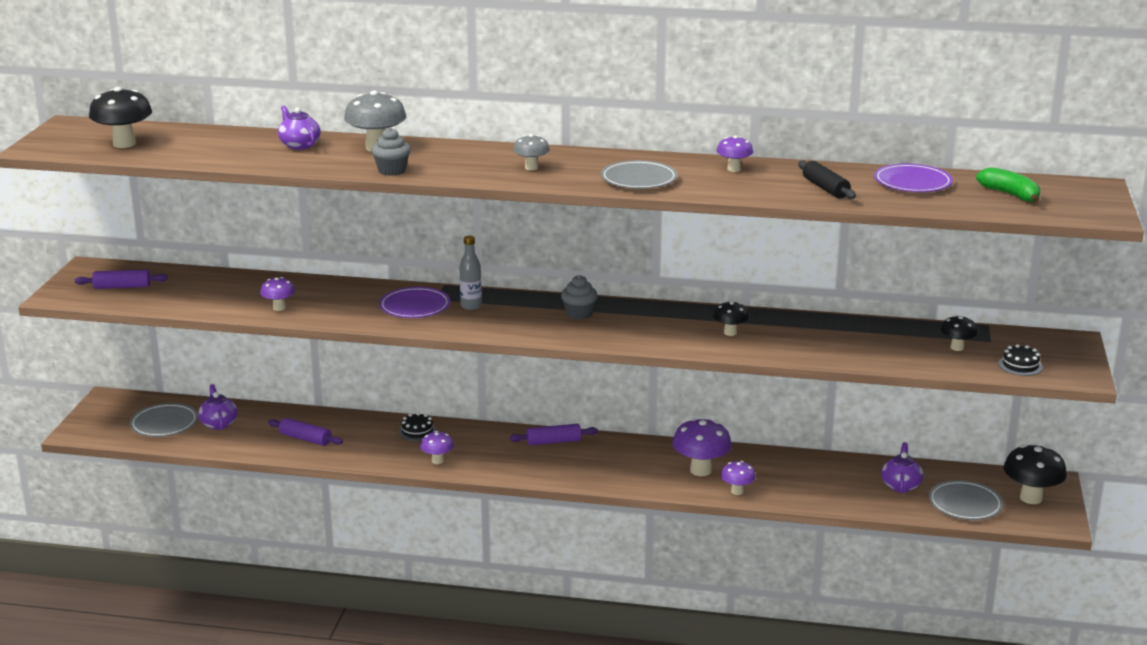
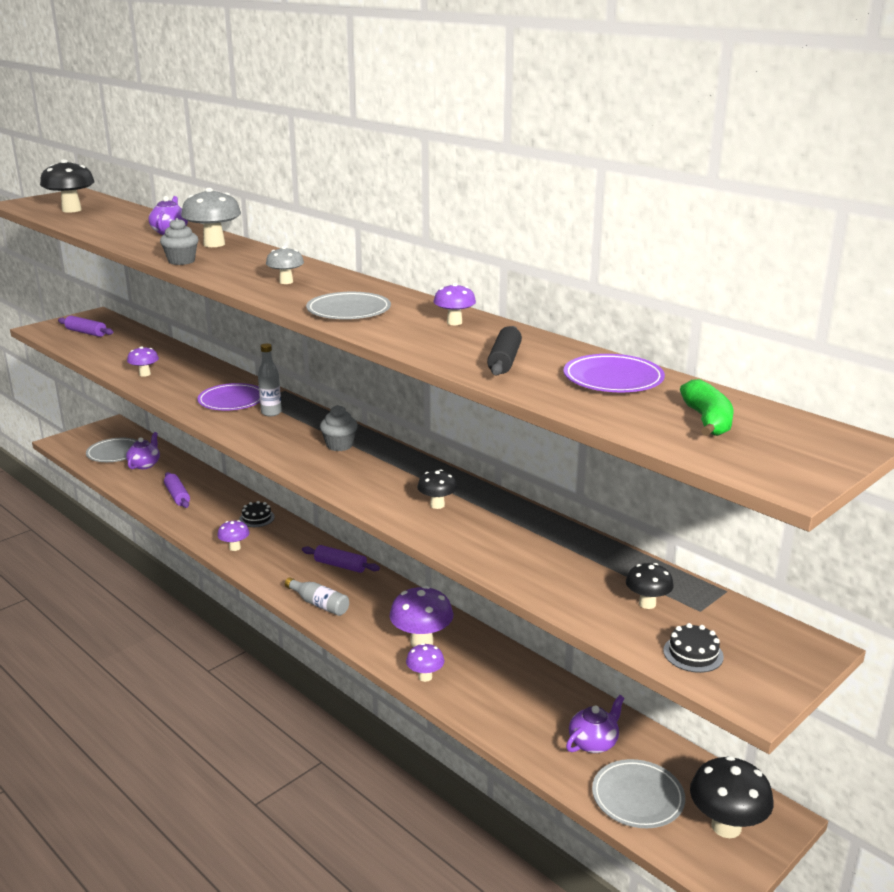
camera: 35 degrees right, 0 degrees up
(581, 475) = (319, 604): none -> grey bottle

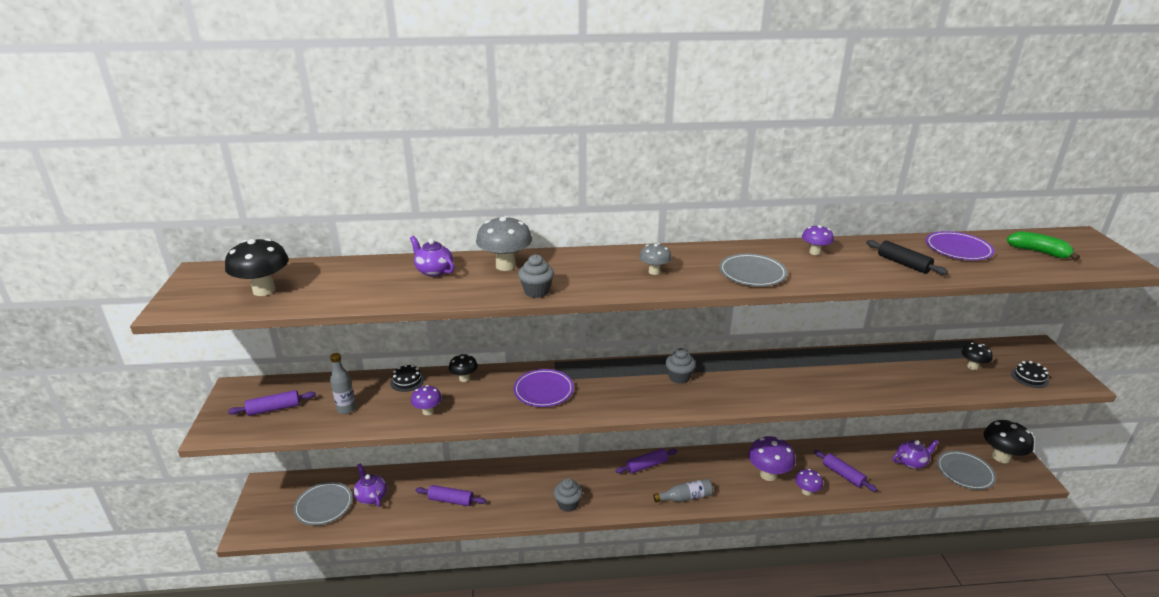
camera: 50 degrees left, 5 degrees up
(234, 548) = (568, 504): purple mushroom -> grey cupcake
(257, 518) = (537, 474): black cake -> black cake (407, 381)
(271, 413) = (589, 382): grey bottle -> grey bottle (346, 409)
(437, 505) = (805, 378): black mushroom -> black mushroom (464, 378)
(491, 694) = (843, 475): none -> purple rolling pin
(593, 742) = (911, 462): purple teapot -> purple teapot turned 75 degrees clockwise

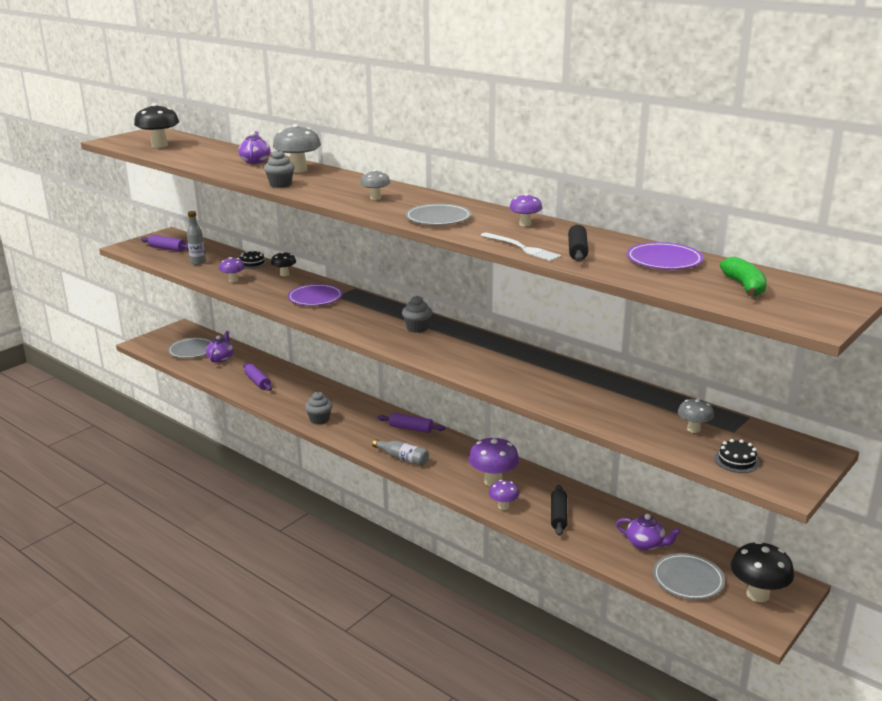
camera: 45 degrees right, 5 degrees down
(843, 475) = (558, 515): purple rolling pin -> black rolling pin
(872, 278) = (521, 248): none -> white fork
(972, 367) = (693, 429): black mushroom -> grey mushroom

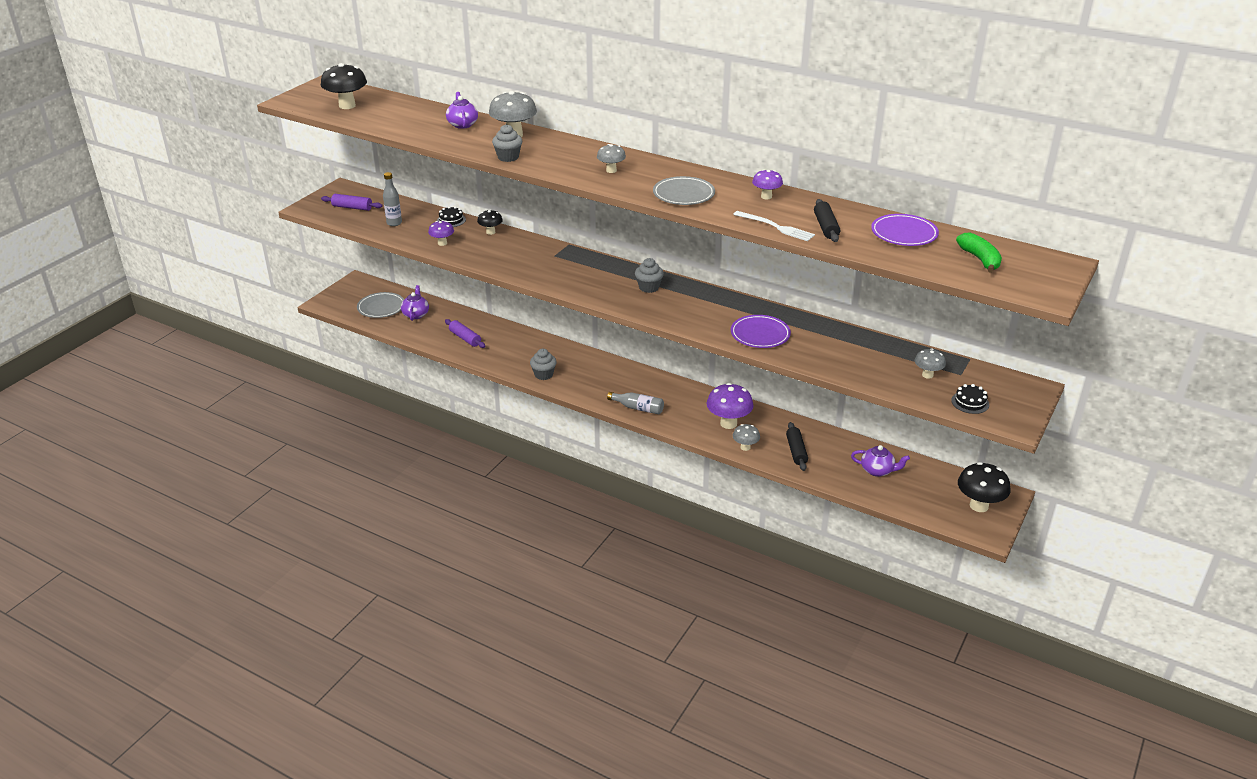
camera: 10 degrees left, 10 degrees up
(315, 298) = (535, 259): purple plate -> purple plate (760, 334)
(411, 428) = (634, 376): purple rolling pin -> none
(503, 506) = (745, 447): purple mushroom -> grey mushroom
(688, 579) = (920, 499): grey plate -> none

